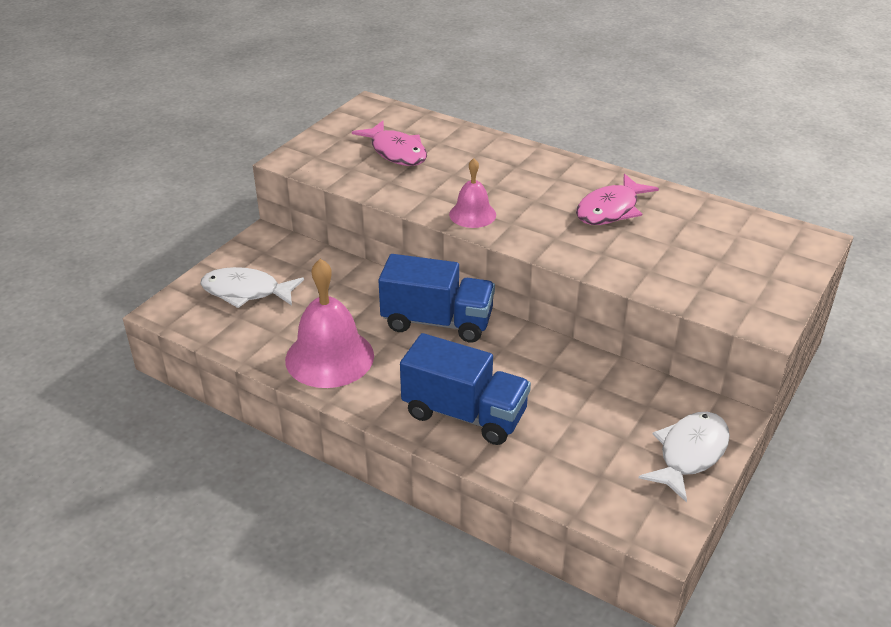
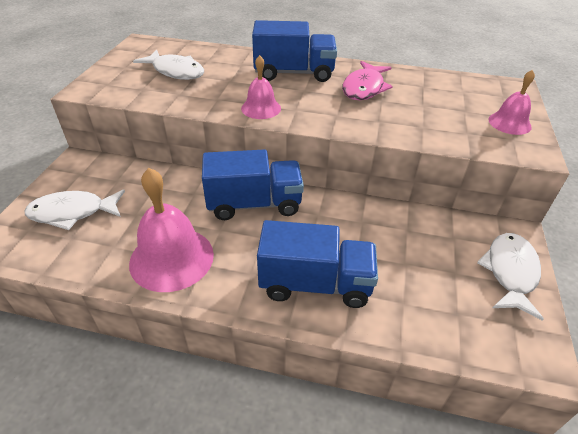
camera: 20 degrees left, 5 degrees up
(396, 152) = (176, 71): pink fish -> white fish
(534, 176) = (294, 73): none -> blue truck
(764, 285) = (509, 123): none -> pink bell

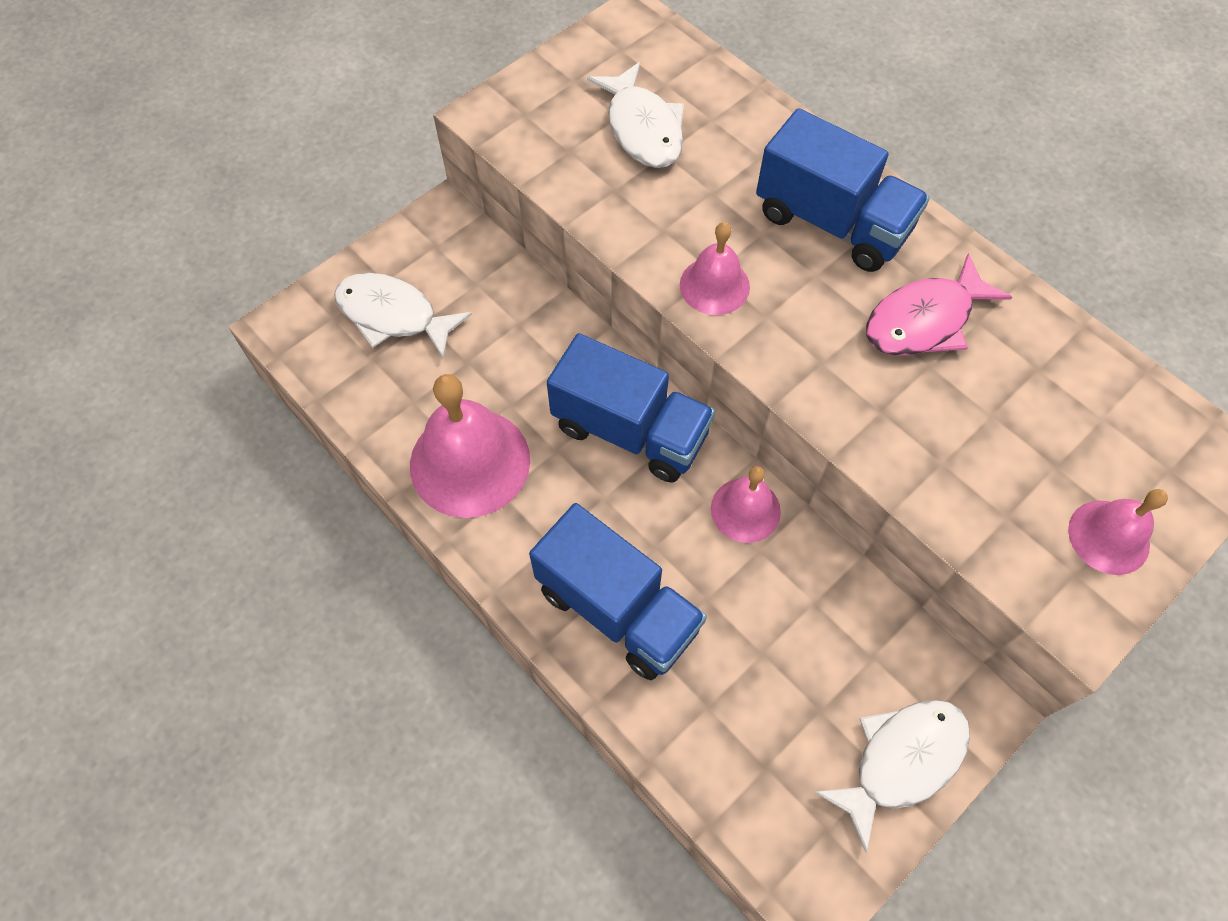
camera: 35 degrees right, 20 degrees up
(340, 209) = (745, 510): none -> pink bell

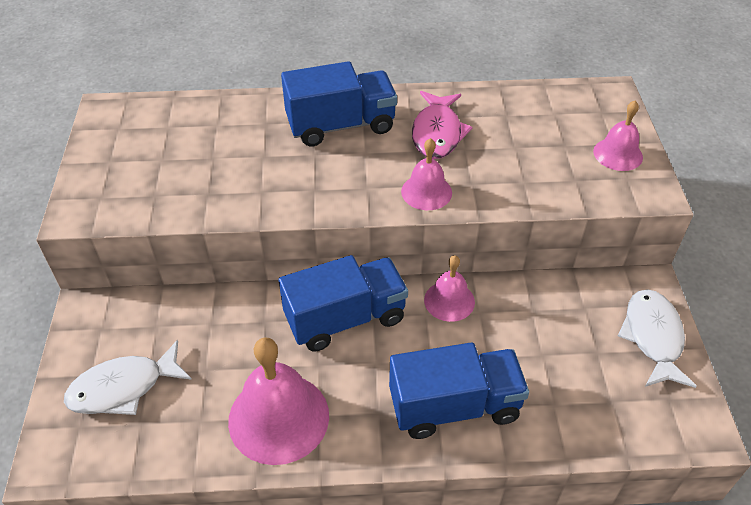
camera: 50 degrees left, 15 degrees down
(642, 128) = (184, 155): white fish -> none
(714, 285) = (323, 195): pink bell -> pink bell (426, 192)

